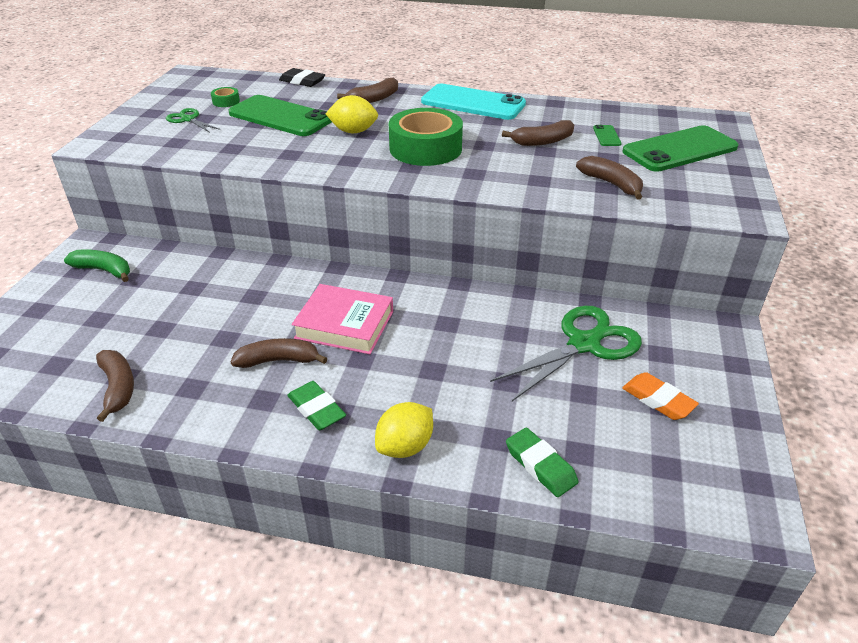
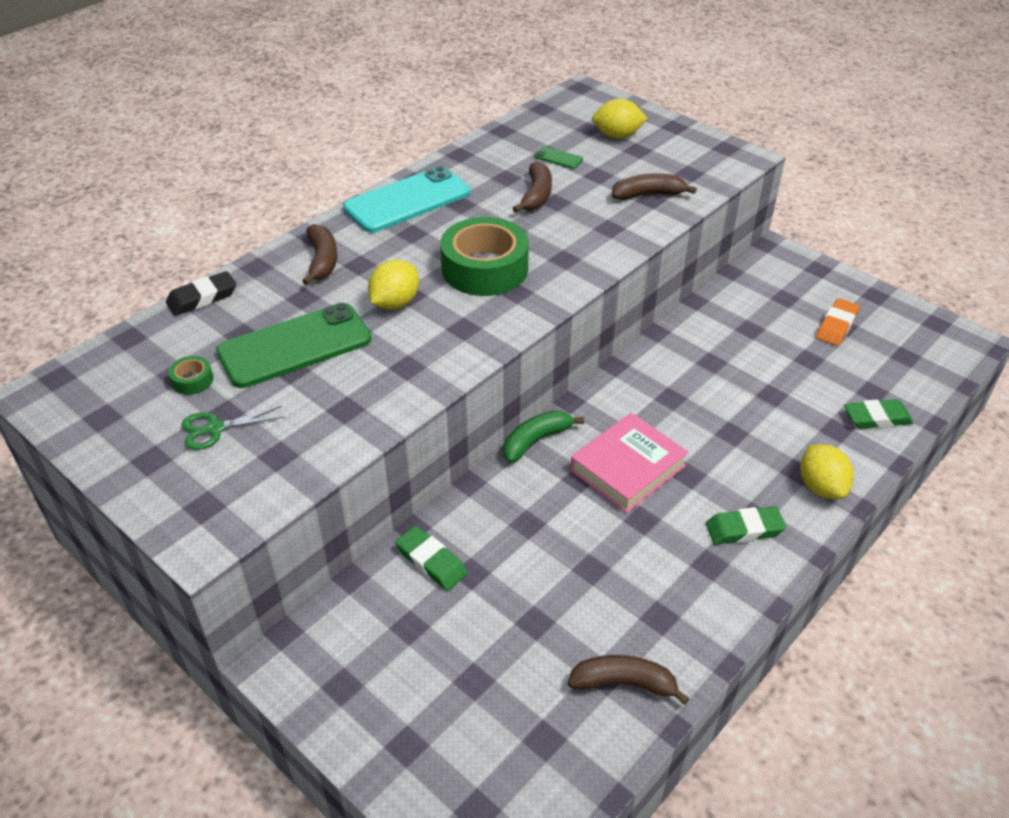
camera: 60 degrees left, 5 degrees up
(104, 270) = (364, 655): green banana -> green banana (536, 440)
(195, 268) = (431, 561): none -> green eraser
(279, 360) = (656, 535): brown banana -> none
(583, 344) = (750, 331): green scissors -> none
(658, 400) = (836, 326): orange eraser -> orange eraser turned 45 degrees counterclockwise
(679, 149) = (617, 136): green phone -> yellow lemon

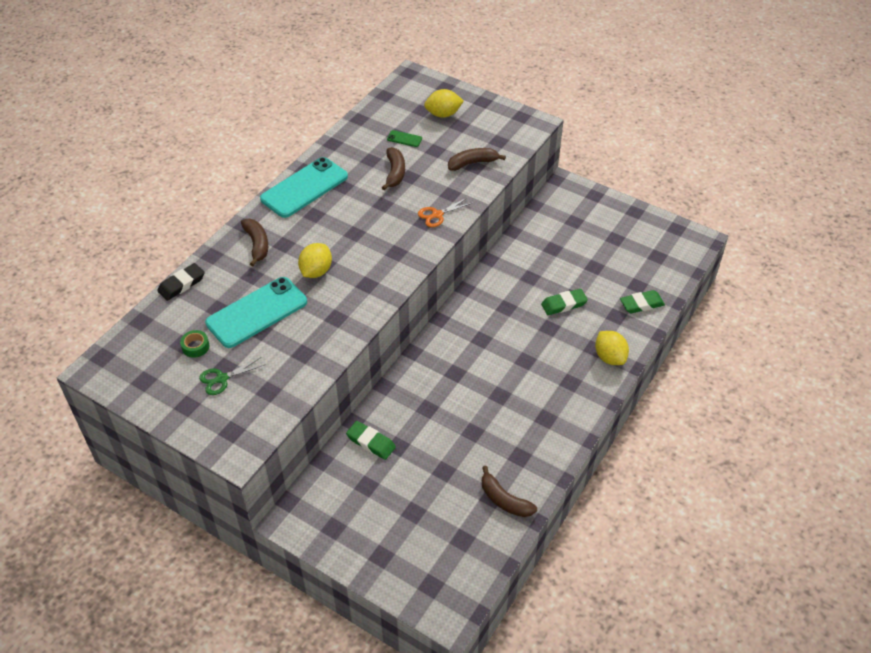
camera: 10 degrees left, 5 degrees up
(295, 346) = (257, 312): green phone -> turquoise phone
(485, 269) = (371, 237): green tape -> none
(536, 440) = (422, 350): green banana -> none
(586, 251) = (437, 215): none -> orange scissors
(624, 683) = (504, 500): brown banana -> brown banana turned 135 degrees counterclockwise
(628, 468) = (485, 361): pink book -> none
(744, 529) = (564, 392): green eraser -> green eraser (564, 304)
(836, 326) = (610, 239): orange eraser -> none

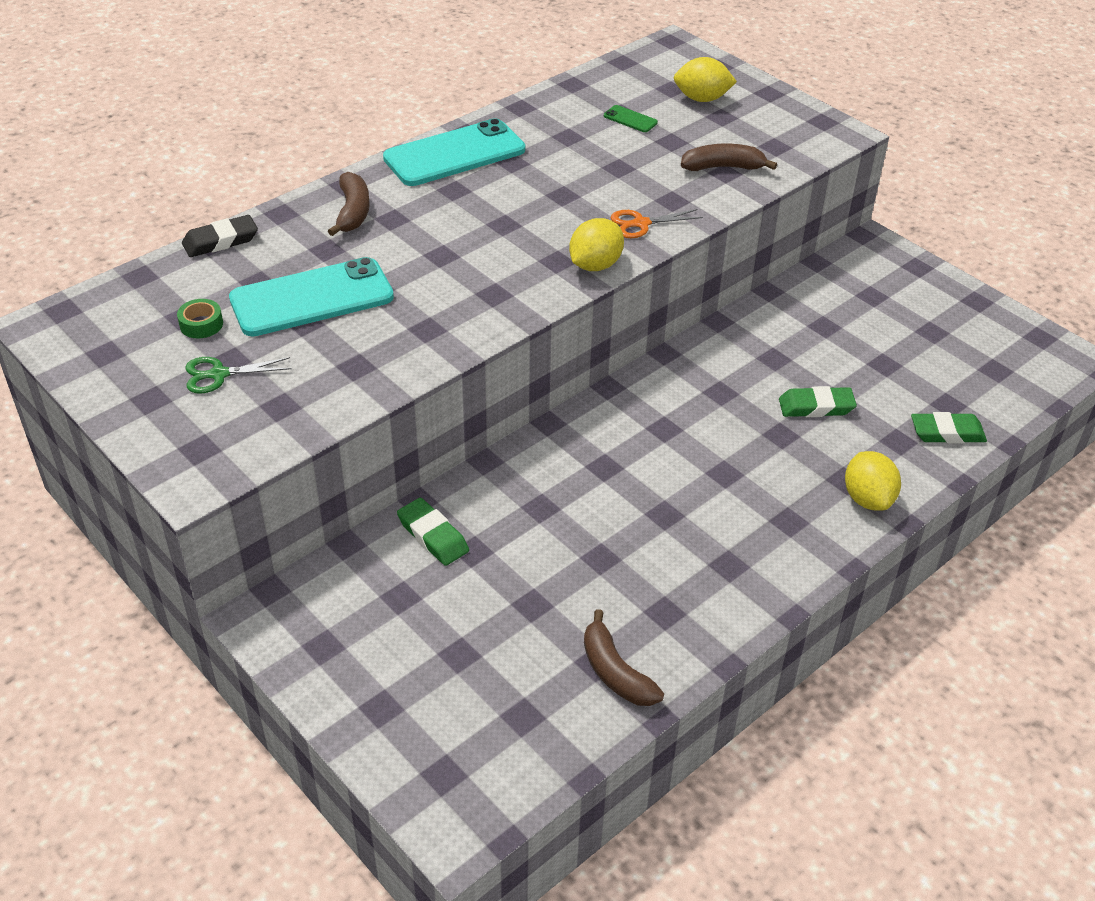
camera: 15 degrees right, 5 degrees down
(316, 271) = (424, 262): yellow lemon -> yellow lemon (595, 265)
(395, 173) = (598, 159): brown banana -> none

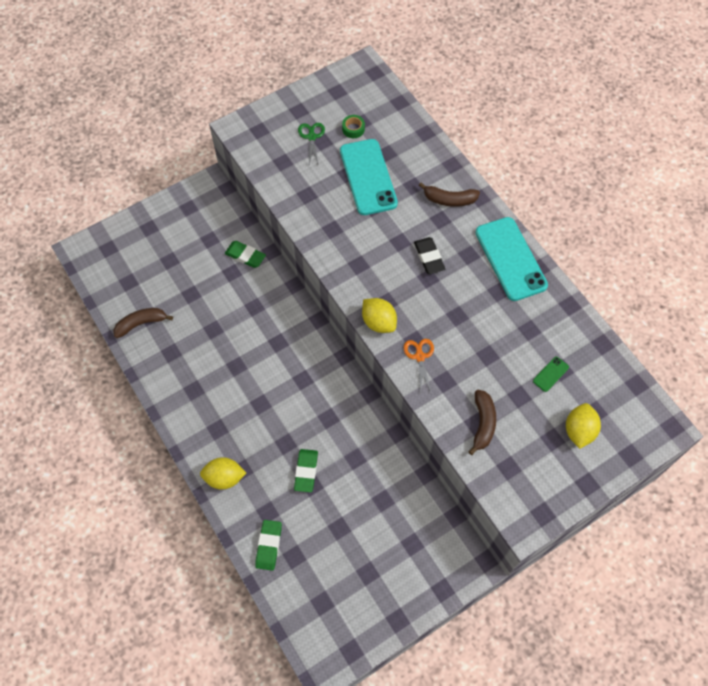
camera: 100 degrees right, 20 degrees up
(220, 241) = (427, 136): black eraser -> black eraser (429, 257)
(433, 536) = (245, 256): green eraser -> green eraser turned 60 degrees clockwise

